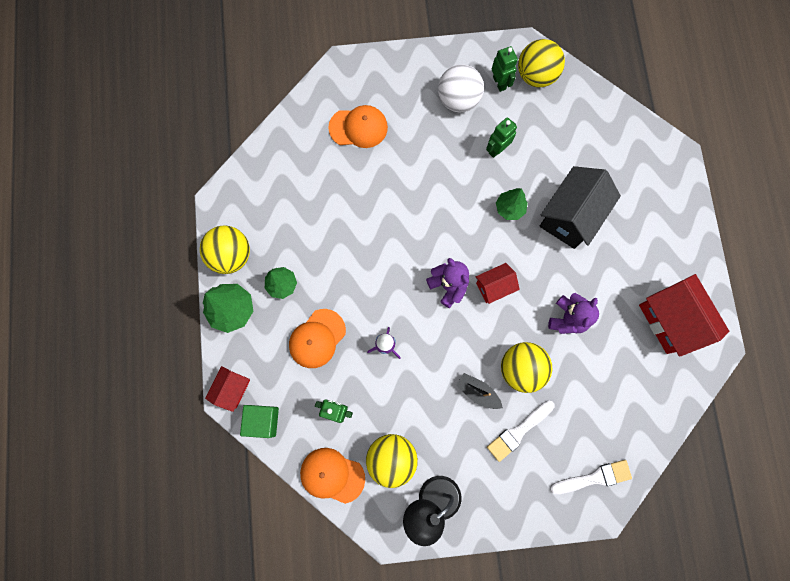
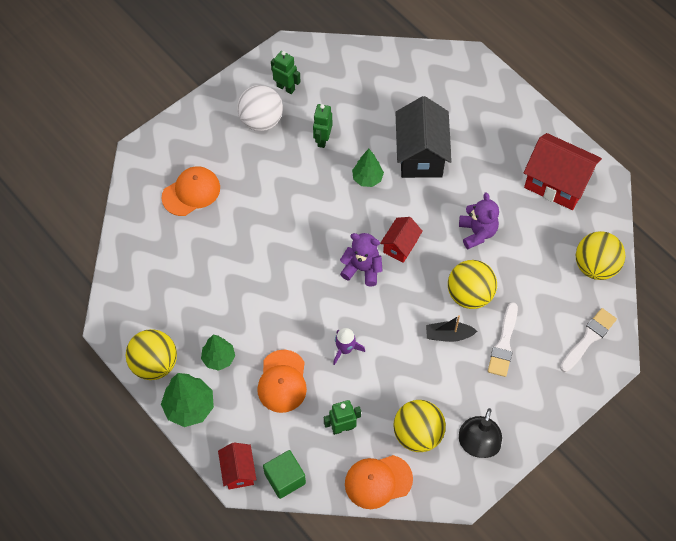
camera: 35 degrees left, 15 degrees down
(536, 75) = (312, 65): yellow ball -> yellow ball (595, 266)

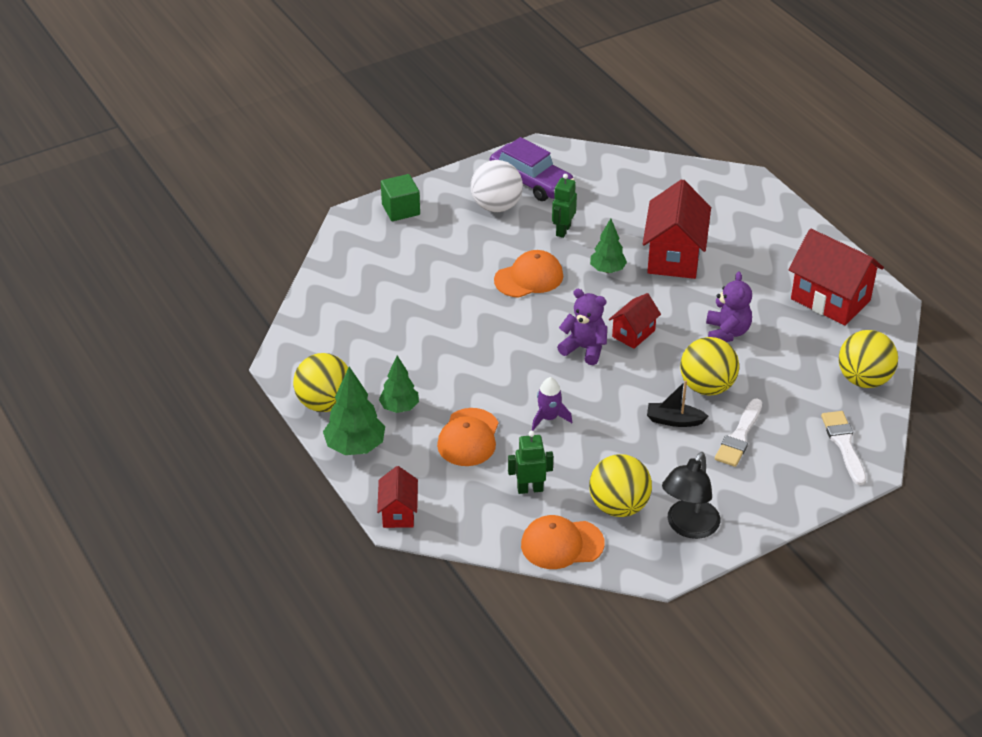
camera: 10 degrees right, 20 degrees down
(191, 192) = (402, 259): orange cap -> orange cap (529, 278)
(285, 478) = (451, 527): green cube -> green cube (401, 209)
(286, 87) = (531, 181): green robot -> purple car
(420, 155) = (674, 256): black house -> red house
(588, 338) = (844, 444): white brush -> white brush turned 60 degrees counterclockwise

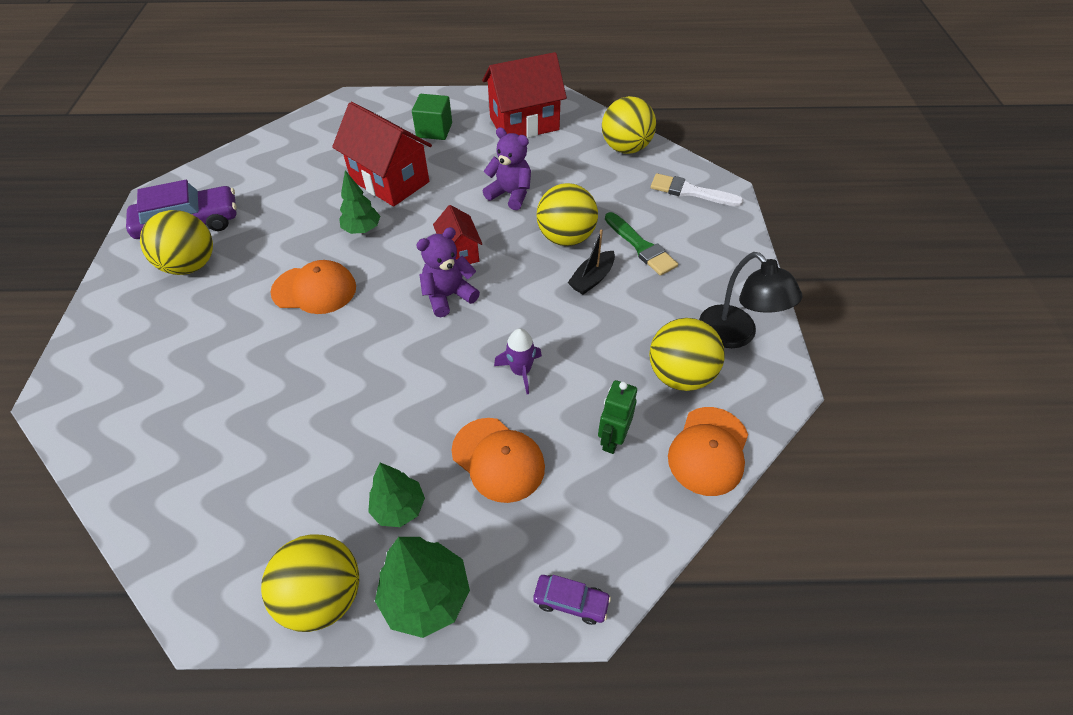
camera: 60 degrees left, 10 degrees up
(398, 512) = (571, 601): red house -> purple car
(401, 209) = (99, 345): green cube -> green cube (434, 130)
(496, 206) = (191, 265): white ball -> yellow ball
(529, 278) = (314, 289): orange cap -> orange cap turned 90 degrees clockwise
(563, 230) = (279, 234): green robot -> none
(739, 436) = (641, 246): white brush -> green brush

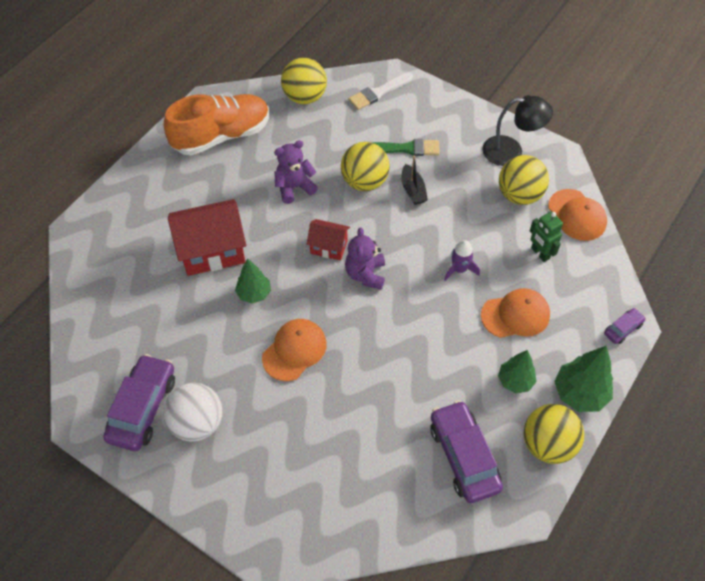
camera: 55 degrees left, 5 degrees up
(191, 265) = (197, 423): yellow ball -> white ball
(258, 506) = (464, 456): none -> purple car
(434, 130) = (175, 193): green cube -> none
(524, 123) = (221, 136): red house -> orange shoe

